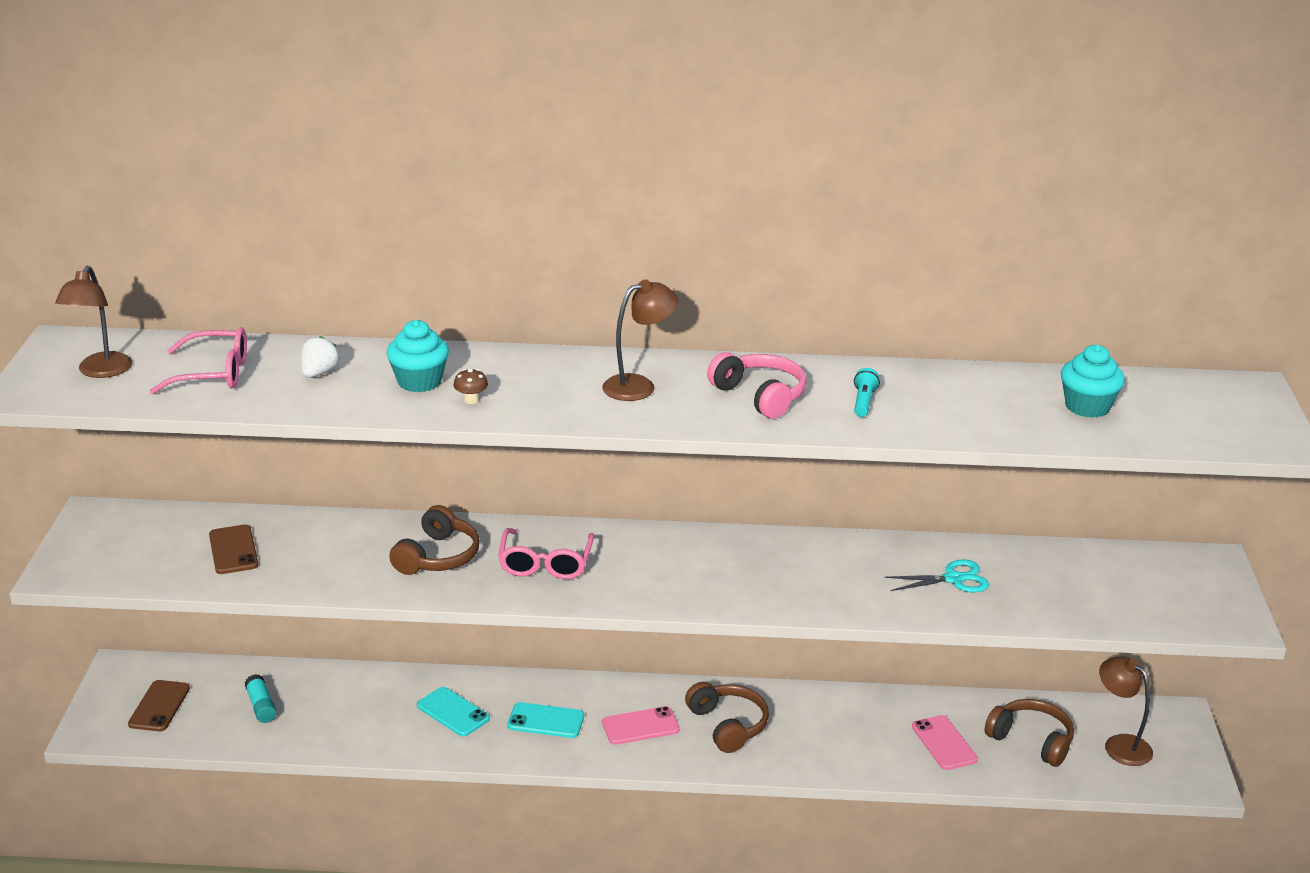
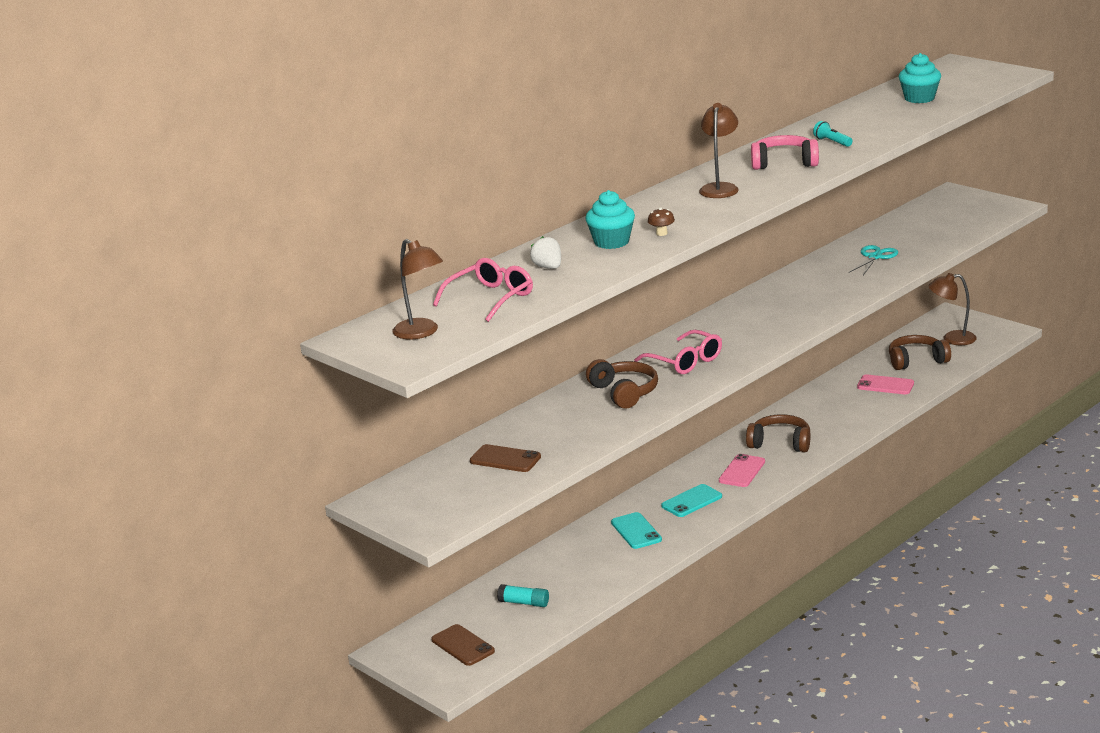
camera: 45 degrees left, 5 degrees down
(453, 712) = (636, 531): turquoise phone -> turquoise phone turned 75 degrees clockwise

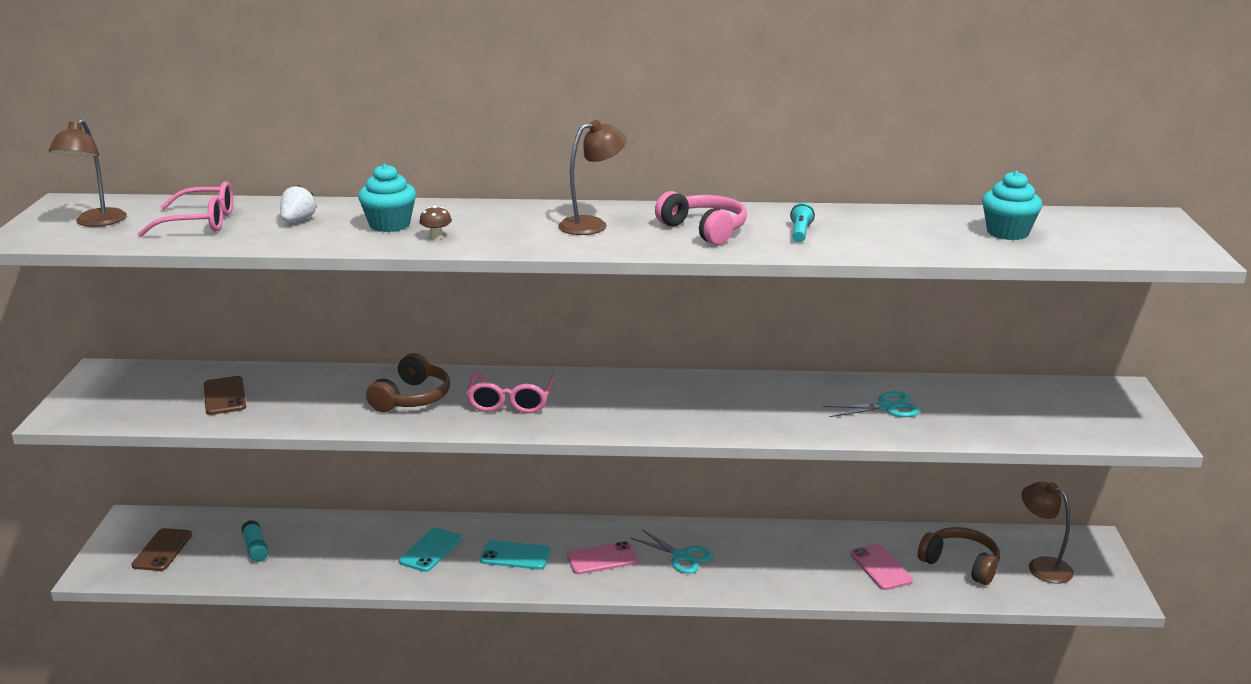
camera: 45 degrees right, 0 degrees up
(780, 443) = (682, 556): brown headphones -> turquoise scissors

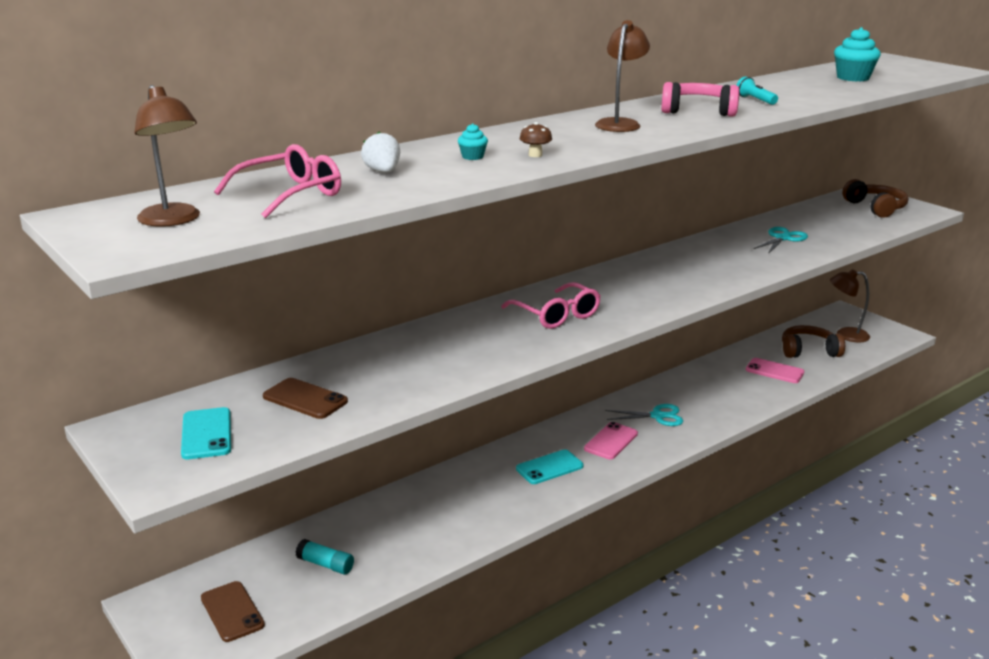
camera: 40 degrees left, 0 degrees up
(389, 225) = (472, 157): turquoise cupcake -> turquoise cupcake, size x0.51
(412, 398) = (476, 340): brown headphones -> brown headphones (875, 208)
(430, 550) = (480, 494): turquoise phone -> turquoise phone (206, 434)

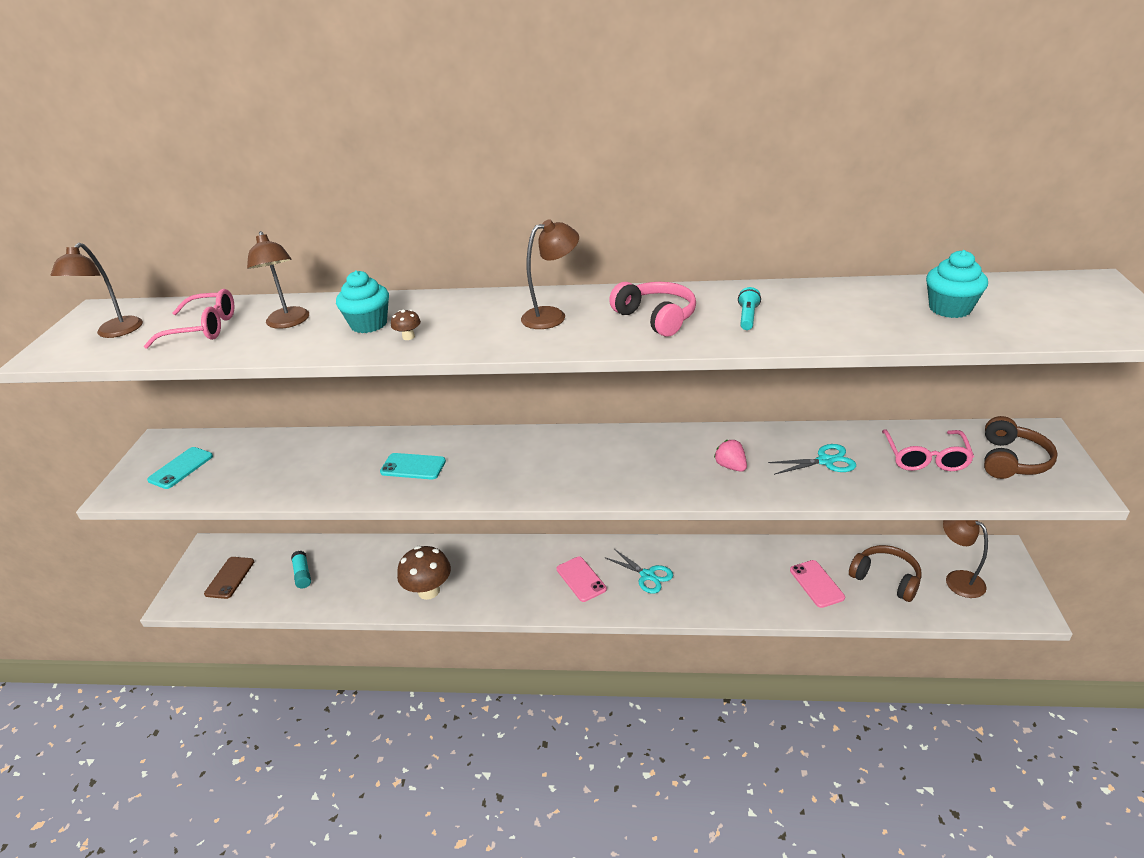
camera: 45 degrees right, 10 degrees up
(305, 399) = (254, 466): brown phone -> none
(383, 172) = (288, 323): white strawberry -> brown lamp
(472, 157) = (369, 324): turquoise cupcake -> turquoise cupcake, size x1.97
(490, 511) = (429, 591): none -> brown mushroom
(549, 467) = (510, 577): turquoise phone -> turquoise phone (413, 467)
(556, 315) = (493, 465): pink glasses -> pink glasses (925, 458)
(611, 441) = (581, 579): pink phone -> pink phone turned 75 degrees clockwise
(732, 259) = (730, 466): none -> pink strawberry

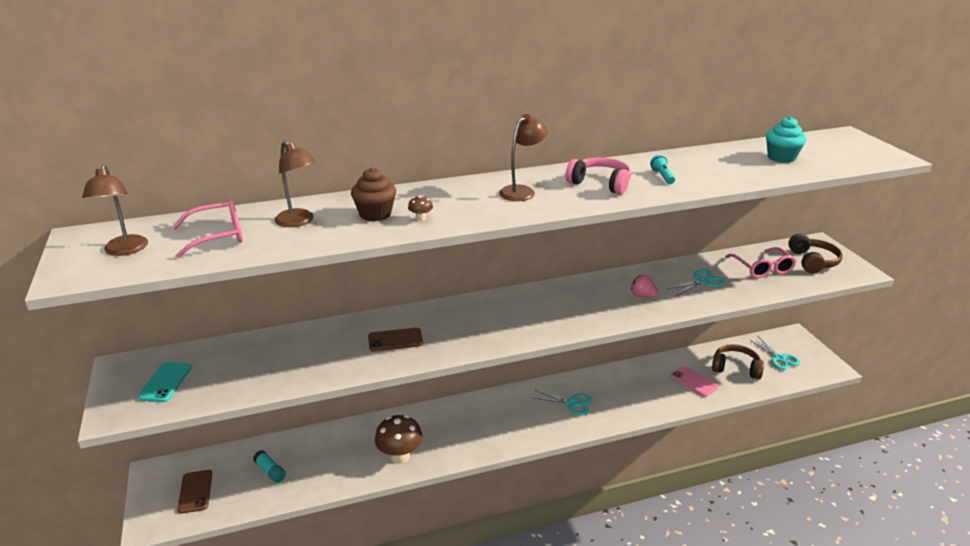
camera: 25 degrees left, 5 degrees down
(369, 324) = (375, 214): turquoise cupcake -> brown cupcake
(413, 467) = (395, 340): turquoise phone -> brown phone
(581, 579) = (522, 417): pink phone -> none
(957, 579) = (779, 358): brown lamp -> turquoise scissors

